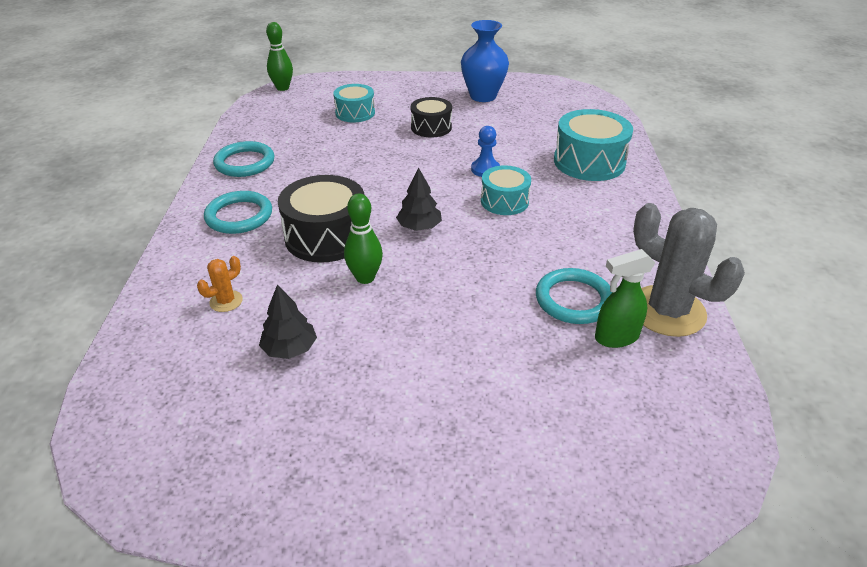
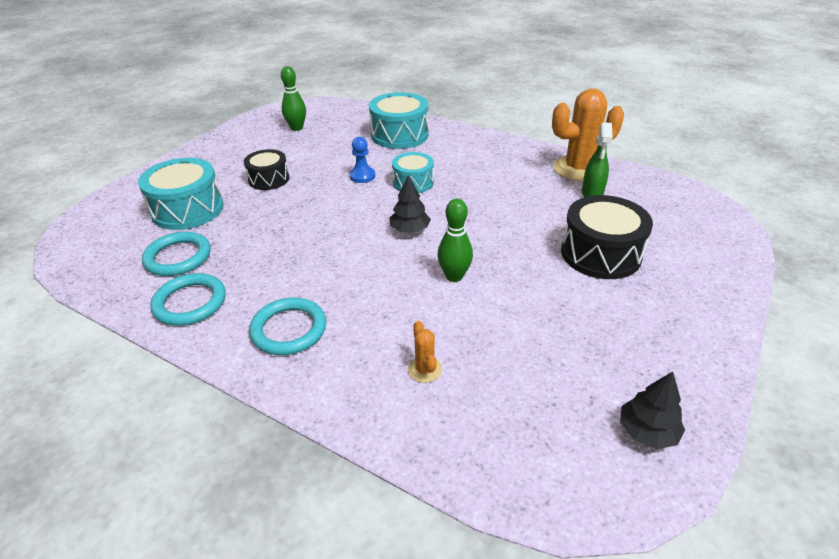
camera: 60 degrees left, 0 degrees up
(282, 88) = (65, 239): green bowling pin -> green bowling pin (297, 128)
(290, 349) = (518, 343): black tree -> black tree (647, 431)
(326, 236) = (377, 282): black drum -> black drum (600, 254)
(355, 113) = (188, 209): turquoise drum -> turquoise drum, size x1.60
(483, 96) = (253, 141): blue vase -> none
(573, 300) = (546, 195): turquoise ring -> turquoise ring (178, 257)
(667, 311) = (578, 169): grey cactus -> orange cactus

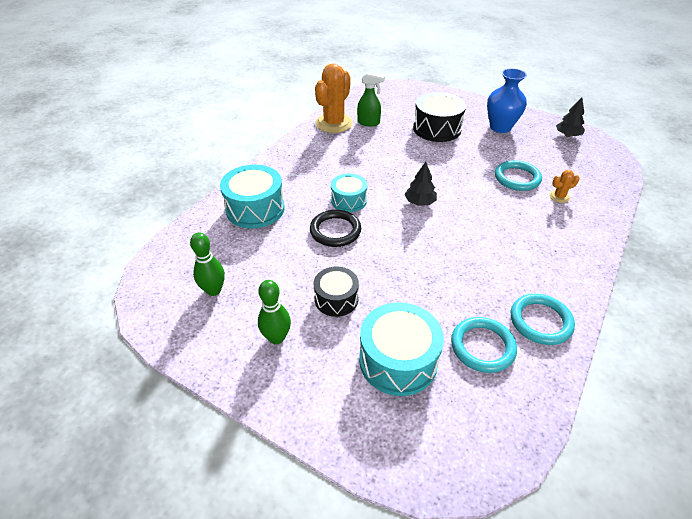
camera: 90 degrees left, 5 degrees up
(289, 329) = (549, 257): turquoise ring -> turquoise ring (517, 178)
(362, 176) = (335, 231): blue pawn -> black ring
(454, 276) = (471, 183): green bowling pin -> green bowling pin (277, 338)
(578, 169) = (334, 123): orange cactus -> orange cactus turned 45 degrees clockwise
(637, 328) = (500, 127): none -> blue vase

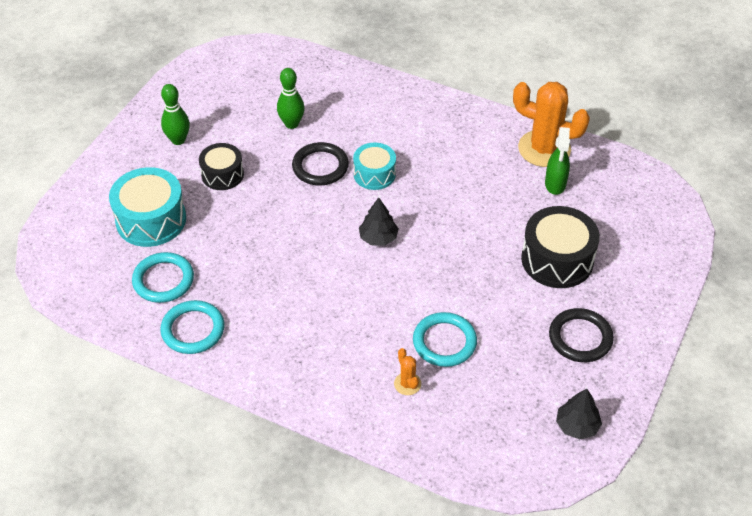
camera: 85 degrees right, 5 degrees up
(213, 290) = (232, 92): green bowling pin -> green bowling pin (291, 124)
(255, 209) = (351, 101): turquoise drum -> none
(500, 127) = (580, 338): blue vase -> black ring

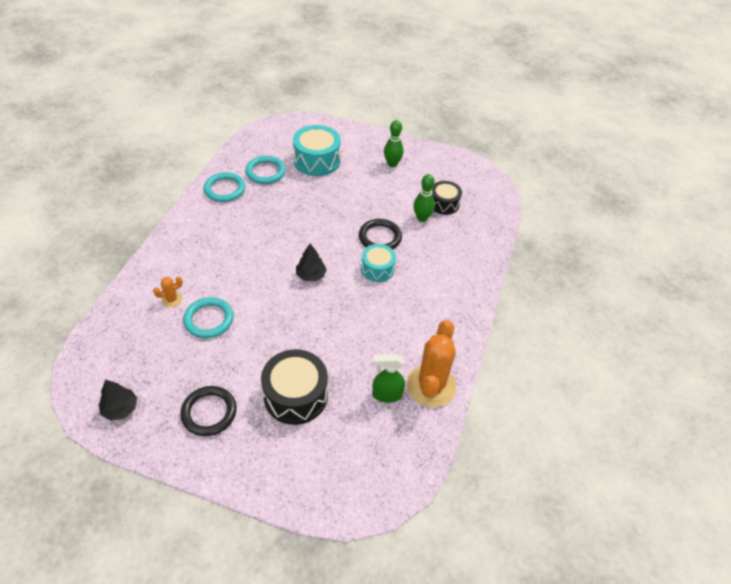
camera: 80 degrees right, 0 degrees up
(222, 174) = (363, 188): black drum -> black drum (444, 204)

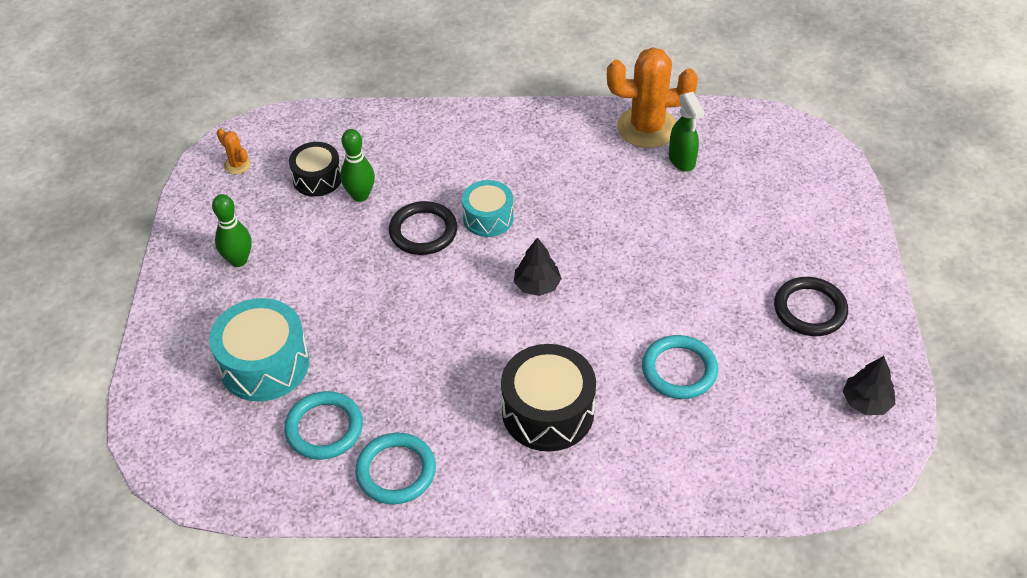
camera: 105 degrees left, 0 degrees up
(172, 299) = (670, 431): orange cactus -> orange cactus (237, 165)
(295, 396) = (734, 238): black drum -> black drum (548, 412)

